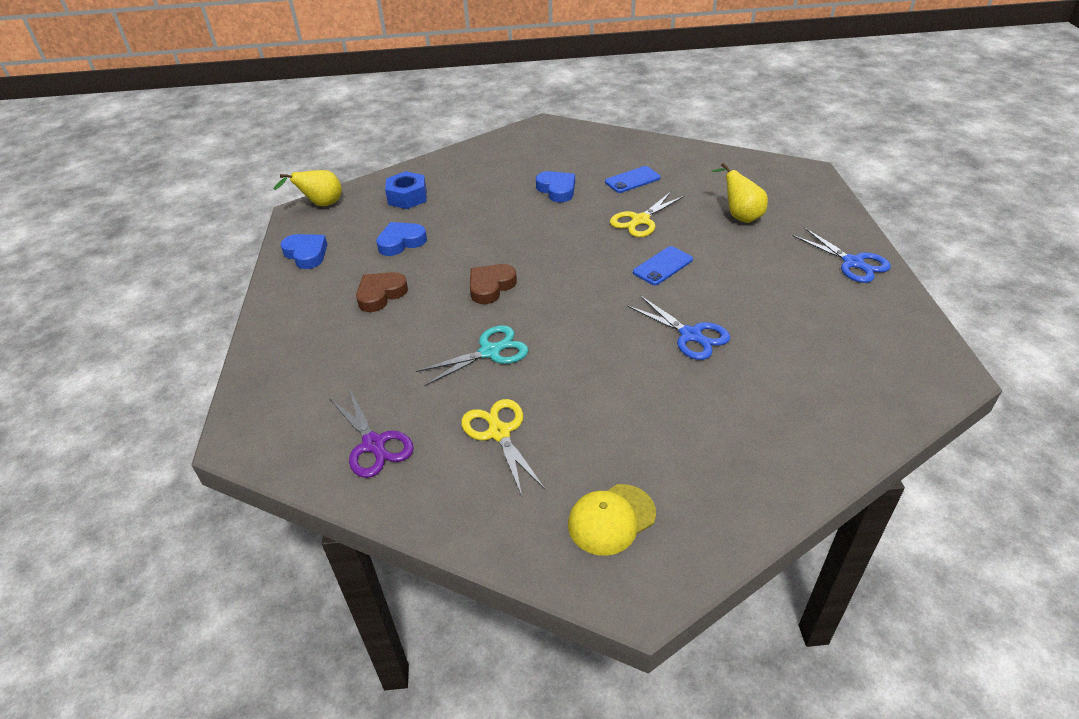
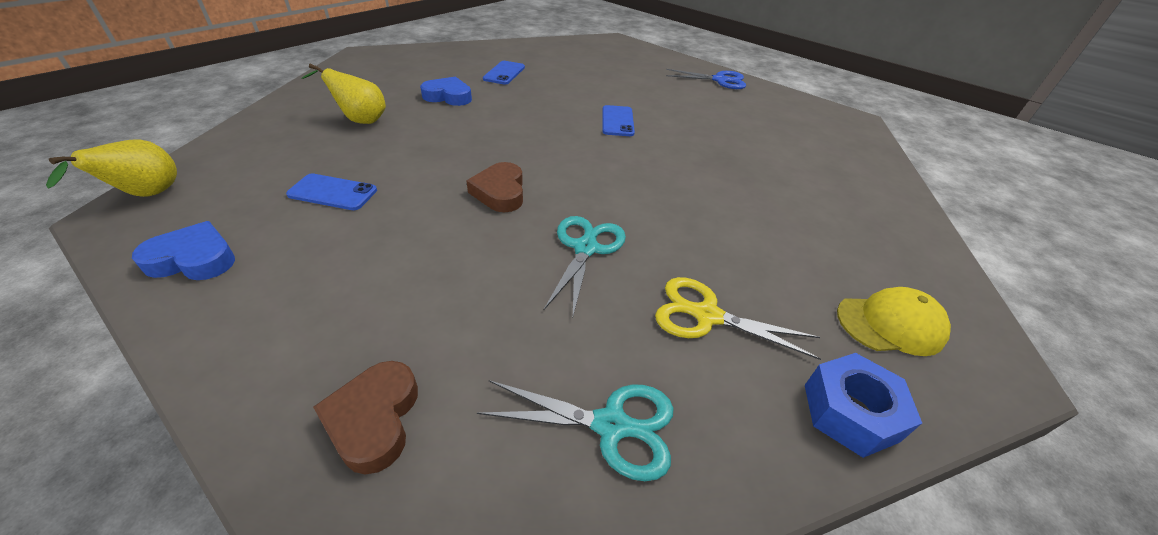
camera: 50 degrees left, 0 degrees up
(374, 444) = (610, 425): purple scissors -> turquoise scissors
(381, 294) = (379, 255): brown heart -> brown heart (374, 419)
(401, 242) = (332, 192): blue heart -> blue phone
(407, 197) = (280, 149): blue nut -> blue nut (850, 412)
(611, 519) = (890, 324): yellow cap -> yellow cap turned 105 degrees counterclockwise
(640, 220) = (553, 97): yellow scissors -> none
(690, 335) = (709, 158): blue scissors -> none
(740, 216) = (616, 74): yellow pear -> yellow pear (360, 120)

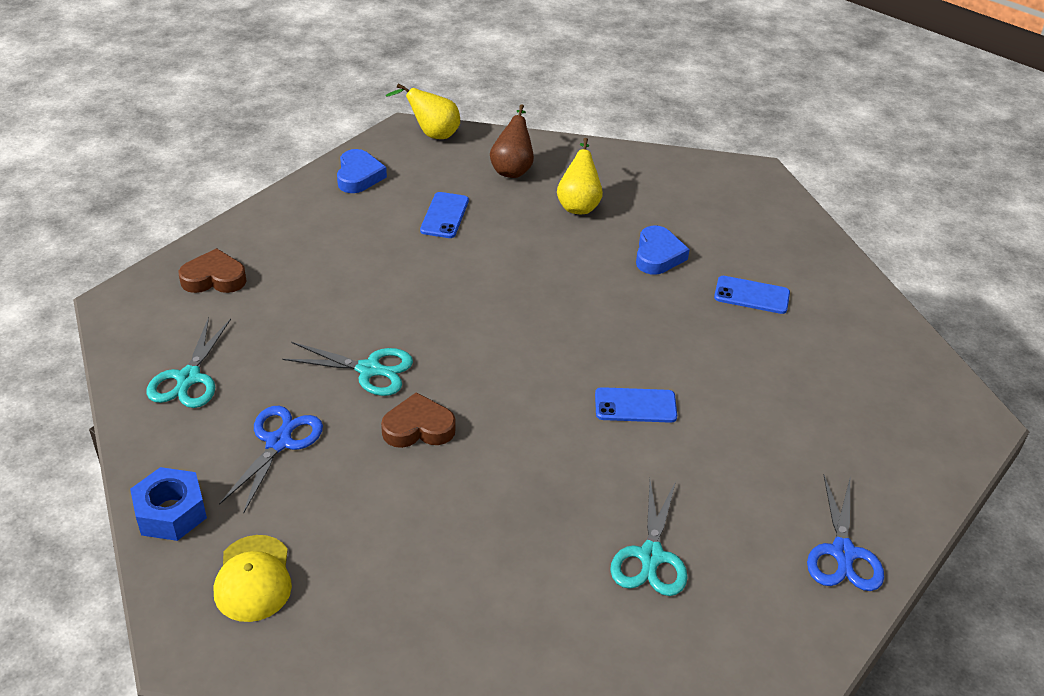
camera: 90 degrees right, 0 degrees up
(273, 148) = (512, 169): none -> brown pear
(500, 192) = (455, 311): brown heart -> brown heart (418, 428)
(707, 316) = (278, 442): yellow scissors -> blue scissors
(750, 130) = (651, 556): none -> turquoise scissors

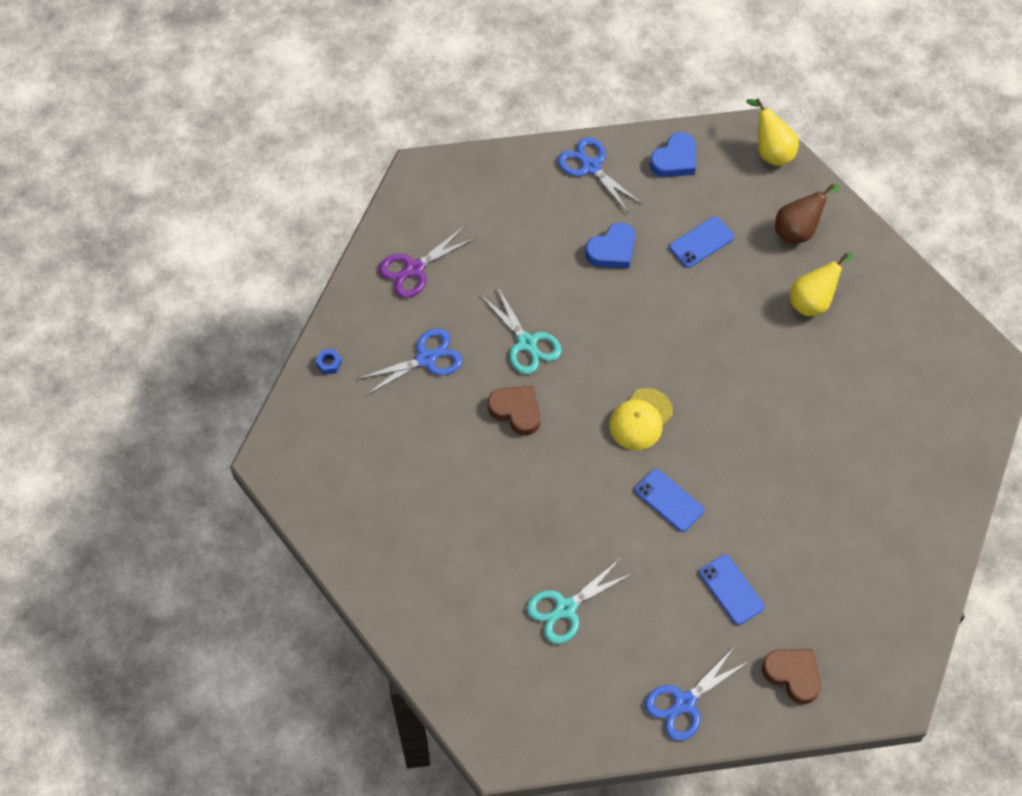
camera: 45 degrees right, 20 degrees up
(171, 512) = (329, 364): blue nut -> blue nut, size x0.48
(189, 378) = (414, 269): turquoise scissors -> purple scissors
(214, 278) = (495, 193): brown heart -> brown heart (793, 675)
(253, 578) = (337, 443): yellow cap -> yellow cap (640, 419)
(288, 216) = (591, 167): none -> blue scissors
(658, 255) = (822, 391): blue heart -> blue heart (612, 250)
(751, 295) = (853, 476): blue phone -> blue phone (731, 589)

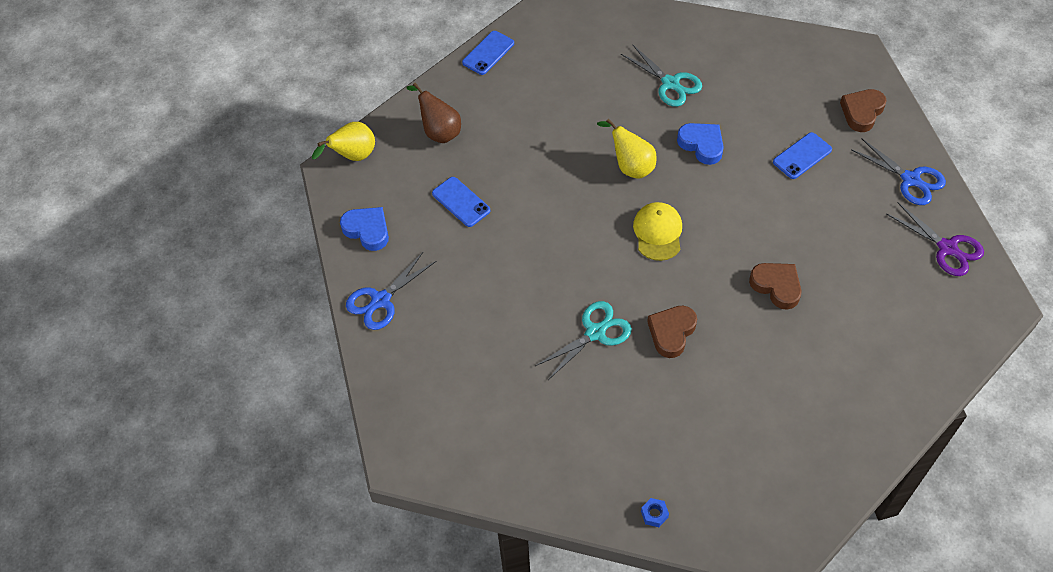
camera: 95 degrees left, 5 degrees down
(414, 269) = (524, 448): purple scissors -> purple scissors (947, 248)
(426, 359) = (630, 420): blue scissors -> none
(557, 522) = (776, 286): none -> brown heart
(566, 608) = (857, 270): turquoise scissors -> turquoise scissors (670, 83)
(612, 250) = (478, 272): blue heart -> blue heart (702, 145)
(640, 419) = (658, 232): yellow cap -> yellow cap turned 120 degrees counterclockwise
(669, 500) = (732, 205): blue phone -> blue phone (488, 53)
(813, 301) = (513, 117): yellow pear -> yellow pear (630, 166)

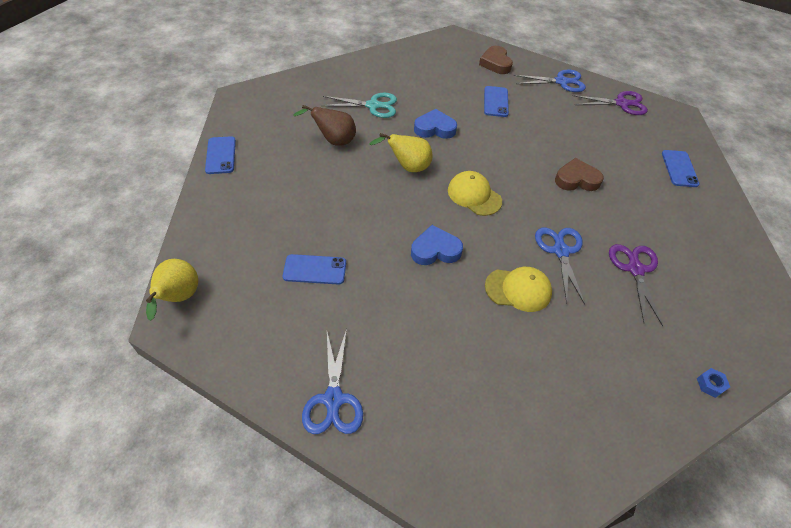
camera: 50 degrees left, 5 degrees down
(367, 230) = (257, 349): blue heart -> blue heart (435, 250)
(439, 132) = (239, 231): brown pear -> brown pear (334, 141)
(595, 333) = (518, 289): turquoise scissors -> yellow cap
(671, 332) = (560, 251): brown heart -> blue scissors
(718, 396) = (635, 269): none -> purple scissors
(906, 353) = (679, 168): none -> blue phone

